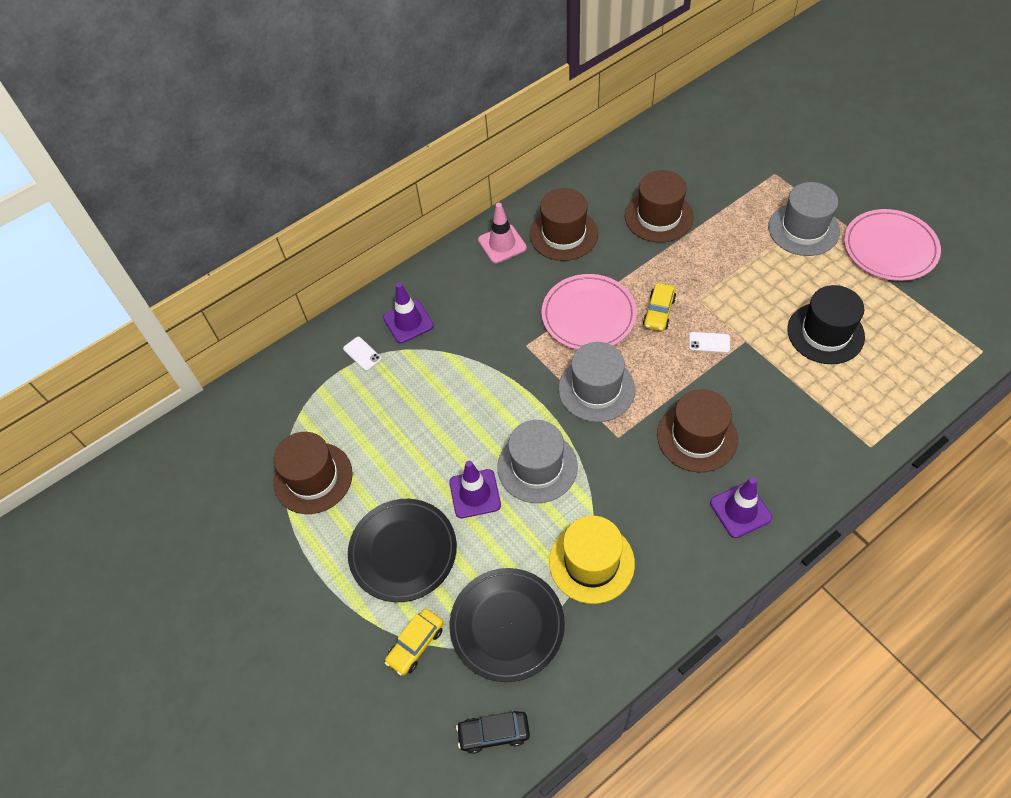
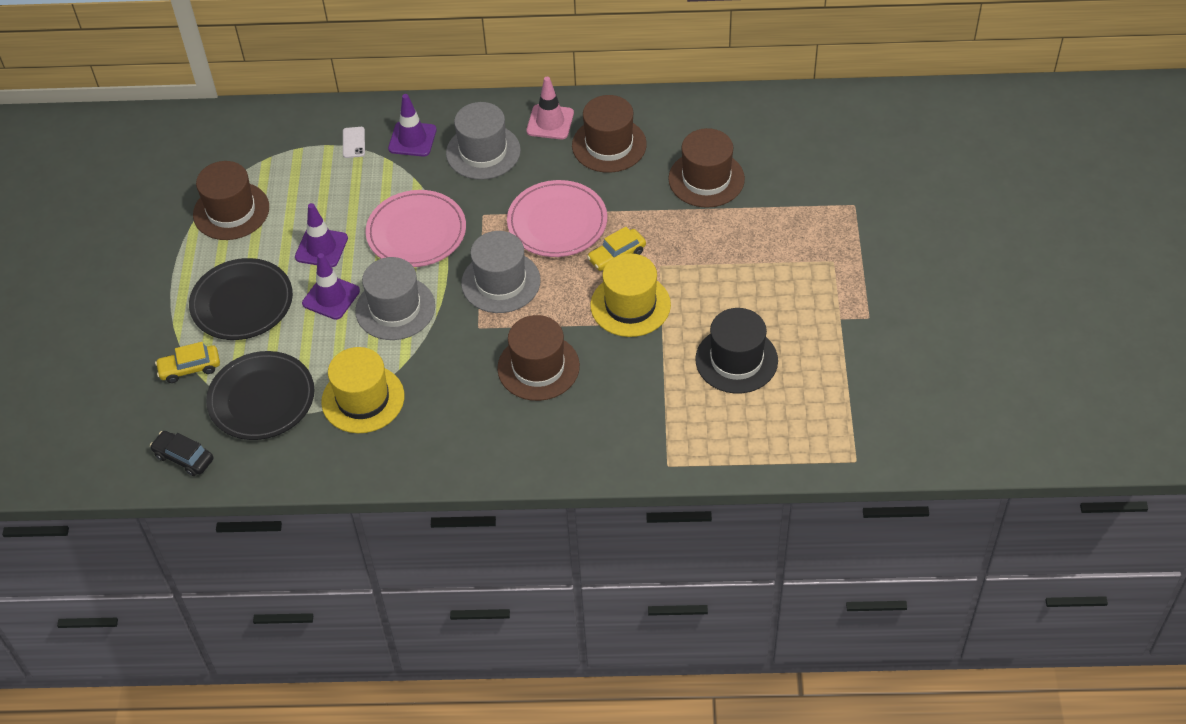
camera: 35 degrees right, 5 degrees down
(709, 342) = (630, 305): white phone -> yellow hat
(740, 510) = (511, 439): purple traffic cone -> purple traffic cone (321, 248)
(803, 229) = (821, 267): grey hat -> grey hat (483, 152)
(890, 248) = (880, 330): pink plate -> pink plate (416, 232)

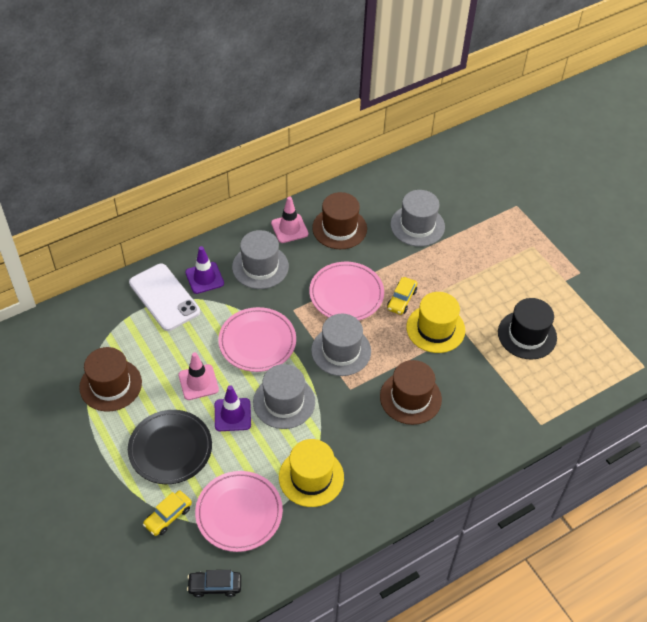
camera: 35 degrees left, 0 degrees up
(261, 399) = (239, 513): black plate -> pink plate
(321, 248) = (198, 382): purple traffic cone -> pink traffic cone
(353, 142) = (164, 297): white phone -> white phone, size x2.47
(706, 179) = (417, 225): brown hat -> grey hat

